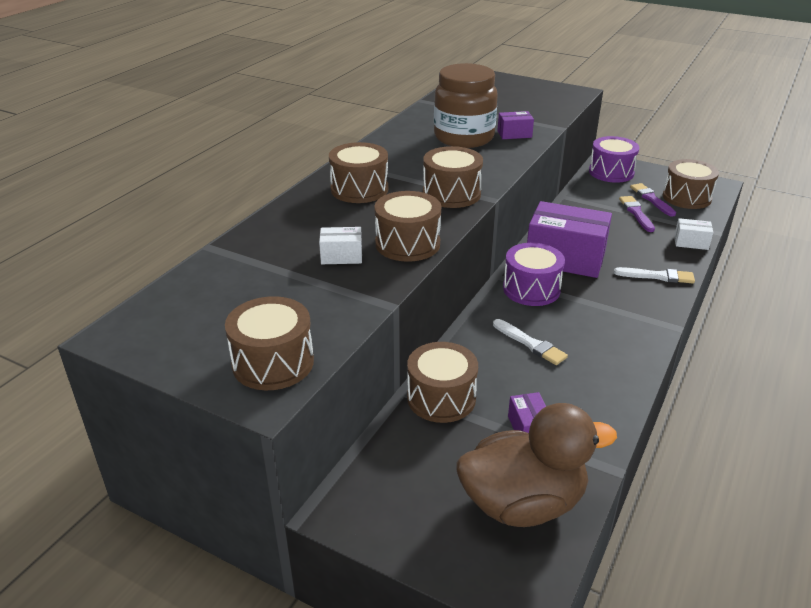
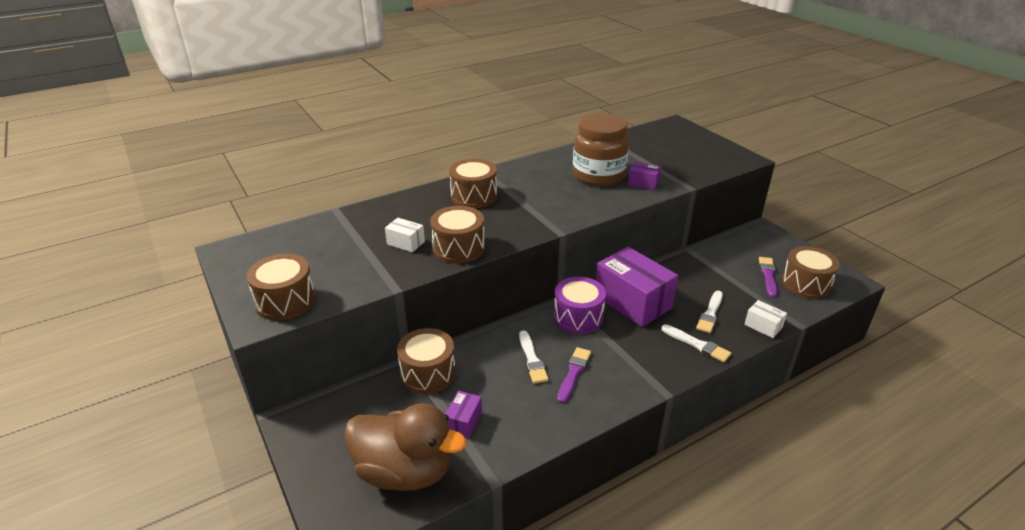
camera: 30 degrees right, 0 degrees up
(451, 194) = (535, 219): brown drum -> none
(611, 172) = (756, 240): purple drum -> none
(636, 213) = (739, 283): purple brush -> purple brush (573, 373)
(640, 246) = (710, 314): none -> white brush

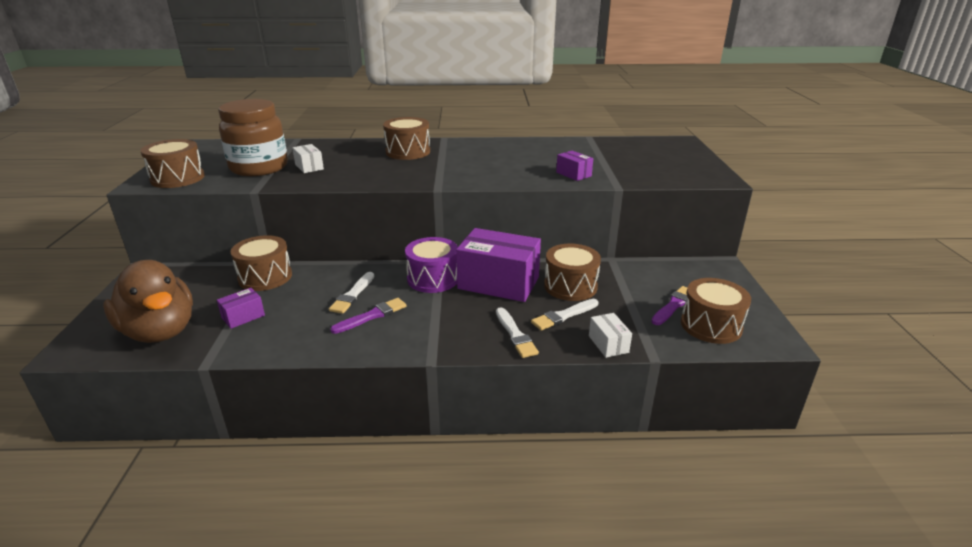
camera: 30 degrees right, 5 degrees down
(458, 248) = (340, 179): brown drum -> brown drum (570, 286)
(598, 176) = (538, 161): brown jar -> brown jar (259, 168)
(632, 302) = (498, 283): purple box -> purple box turned 60 degrees counterclockwise

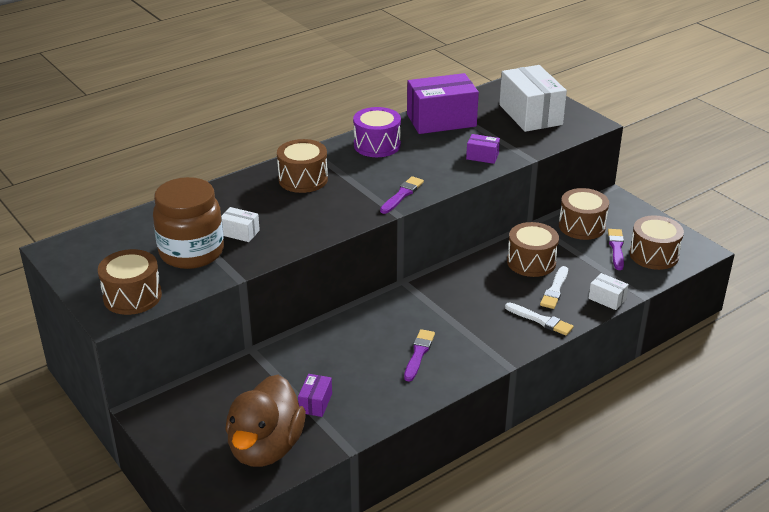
camera: 35 degrees left, 5 degrees up
(160, 331) = (266, 448): brown duck -> brown duck turned 90 degrees clockwise
(265, 277) = (273, 362): brown drum -> brown drum (582, 226)
(352, 295) = (376, 343): white brush -> none
(433, 279) = (420, 300): purple drum -> purple drum (377, 145)
(463, 178) = (402, 195): none -> purple brush
(498, 283) = (476, 282): purple box -> purple box (441, 120)
(663, 160) = (530, 115): none -> white box

